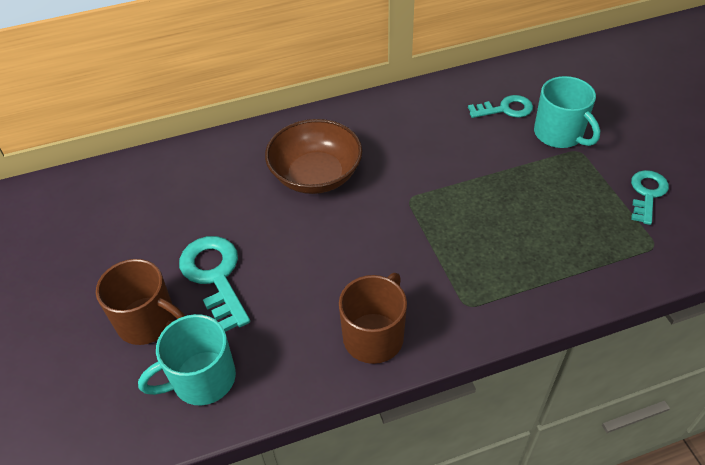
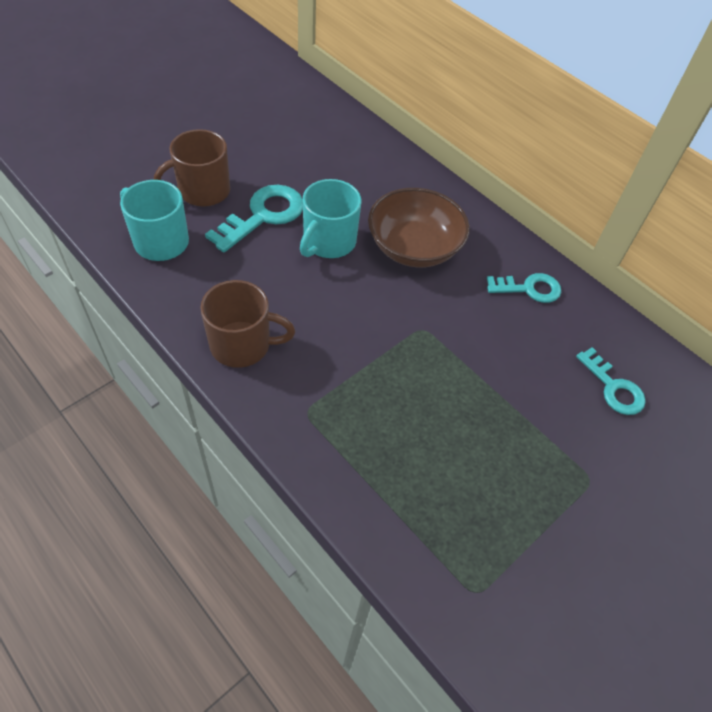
camera: 60 degrees right, 5 degrees up
(148, 321) = (202, 191): brown mug -> brown mug turned 60 degrees clockwise
(559, 134) = (606, 453): turquoise mug -> turquoise mug (328, 242)
(647, 194) = (560, 573): turquoise key -> turquoise key (529, 289)

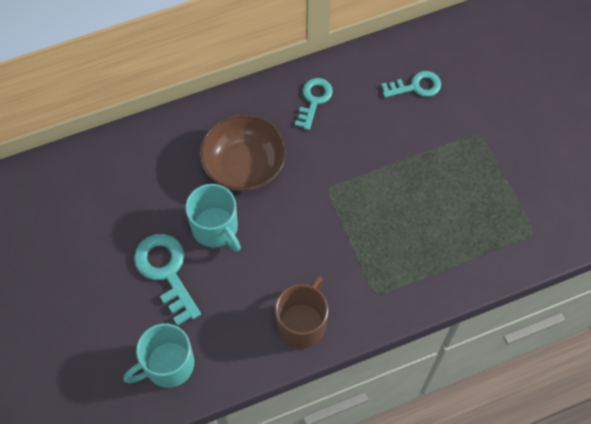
camera: 65 degrees left, 10 degrees up
(202, 191) = (116, 316): brown mug -> none

